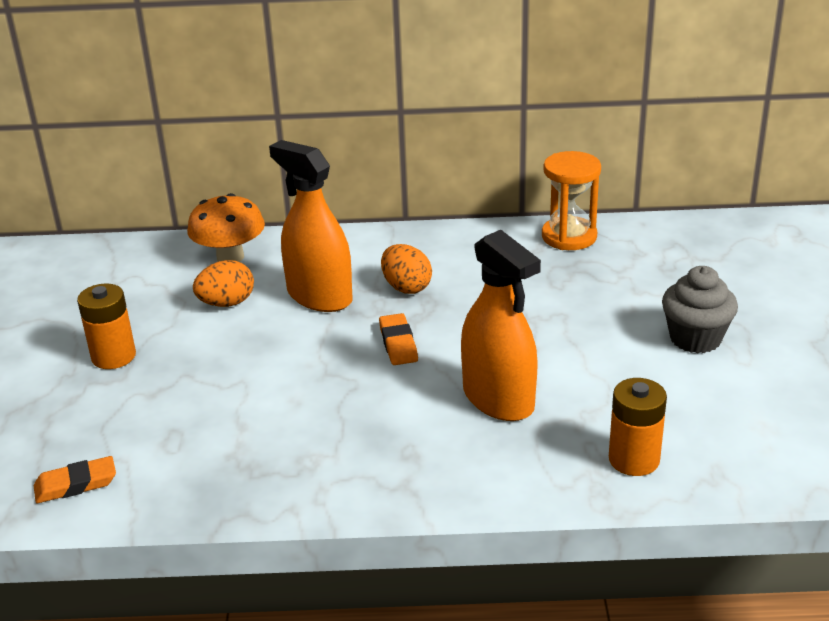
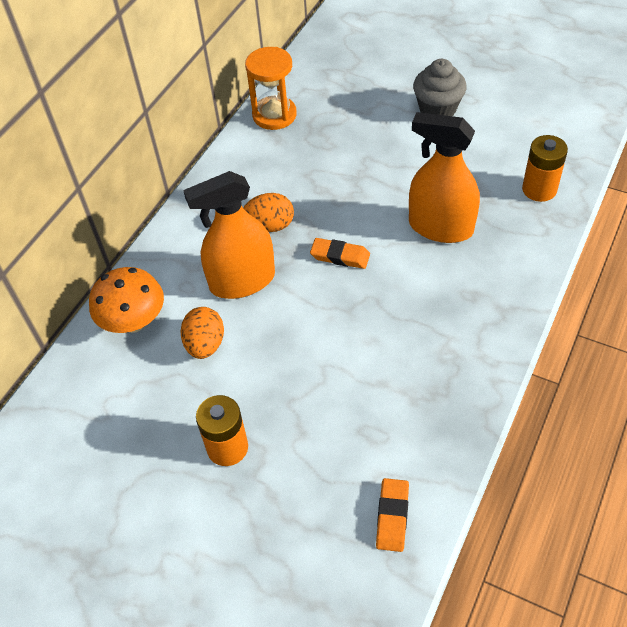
camera: 60 degrees left, 20 degrees up
(498, 399) = (440, 227): orange spray bottle -> orange spray bottle turned 150 degrees counterclockwise

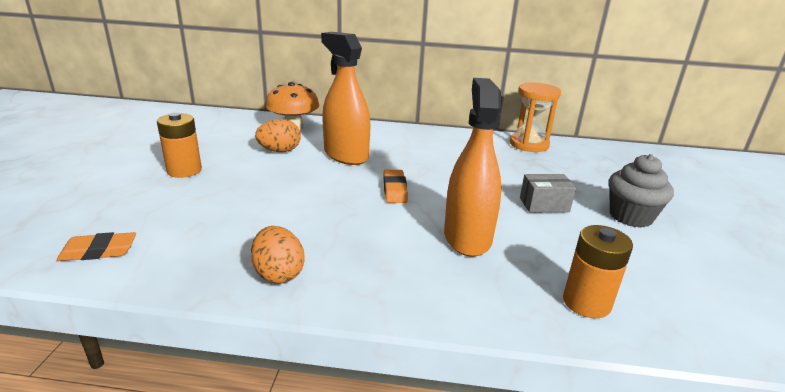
camera: 65 degrees right, 25 degrees down
(270, 225) = (409, 158): orange egg -> orange egg (278, 274)
(402, 156) = (544, 205): none -> grey box

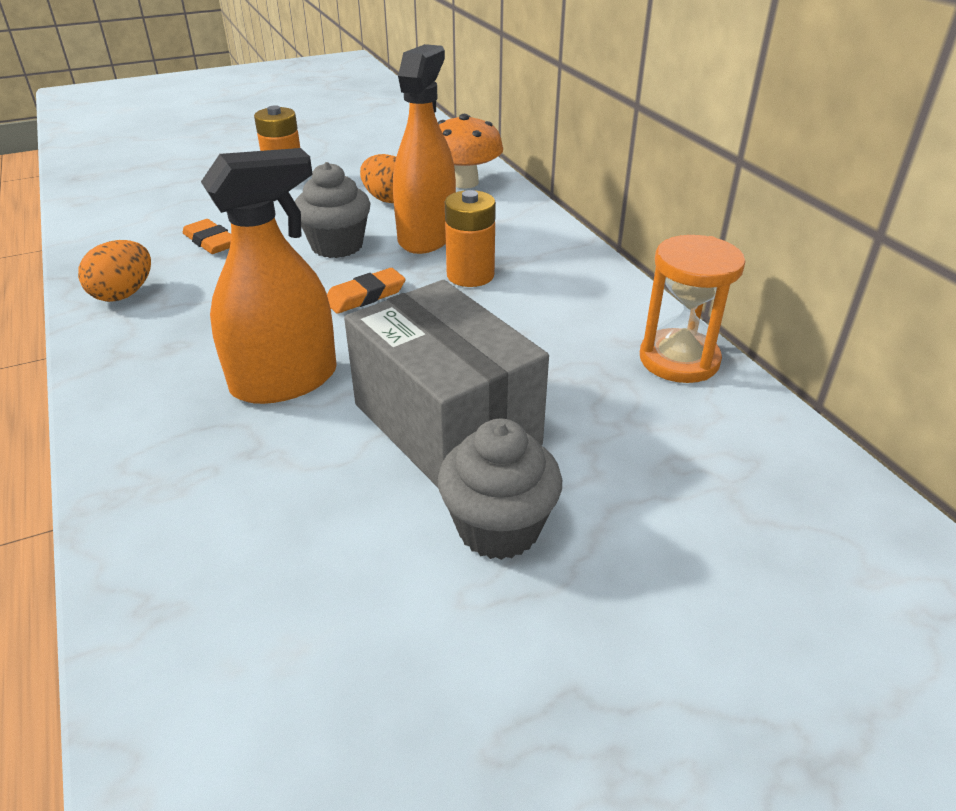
camera: 60 degrees right, 10 degrees up
(99, 251) = (111, 209): orange eraser -> orange eraser (211, 241)
(319, 181) = (337, 246): none -> grey cupcake
(544, 205) = (446, 424): grey box -> grey box, size x2.21
(586, 302) = (182, 516): orange battery -> orange battery (470, 275)

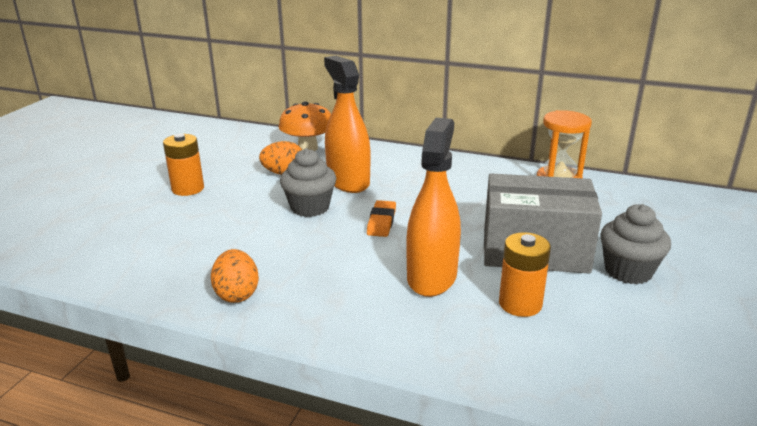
camera: 45 degrees left, 10 degrees down
(211, 241) = (224, 241): orange eraser -> none
(470, 275) = (410, 189): orange battery -> orange battery (520, 304)

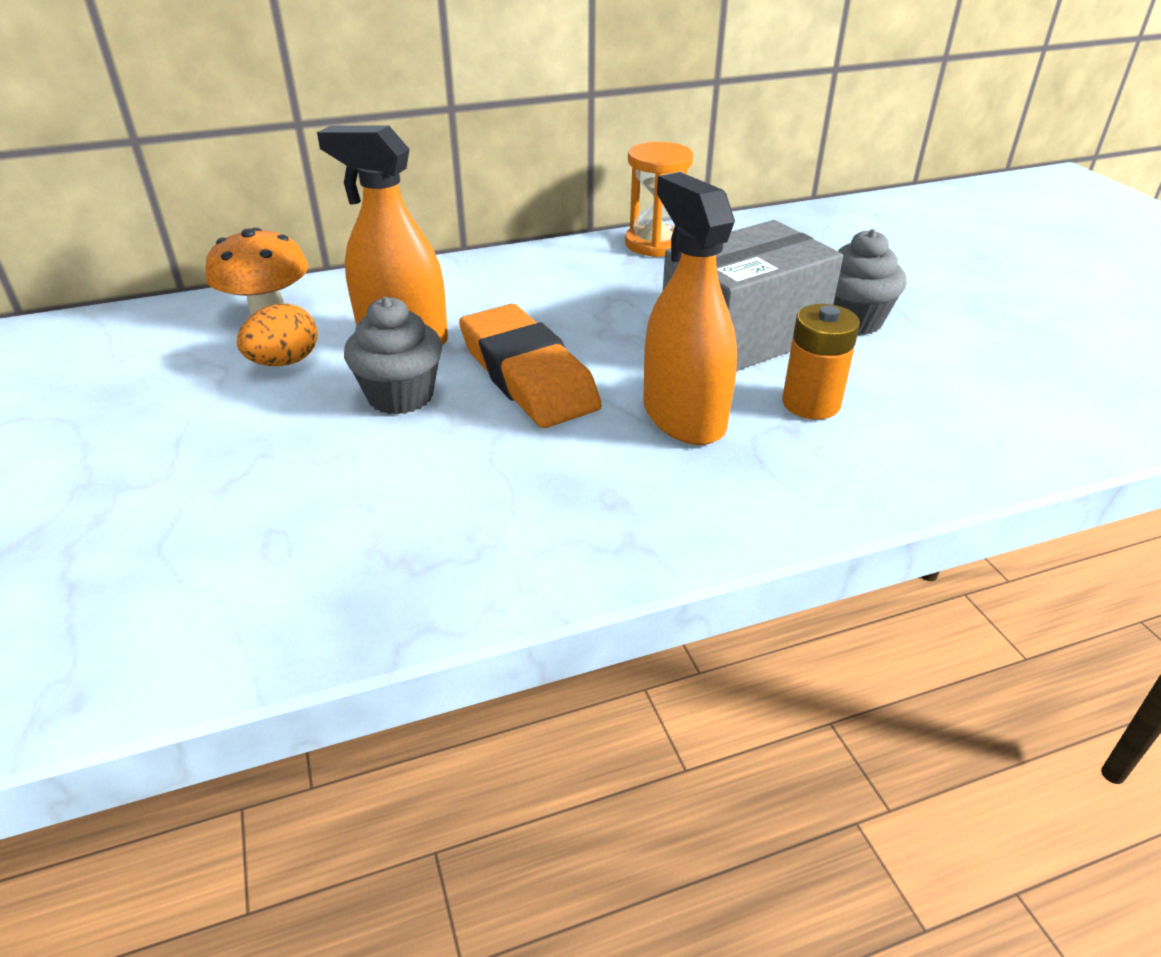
camera: 40 degrees left, 10 degrees up
(188, 189) = (146, 449): orange battery -> none
(237, 294) = (475, 564): orange egg -> none
(381, 222) = (527, 375): orange eraser -> orange eraser, size x2.06

